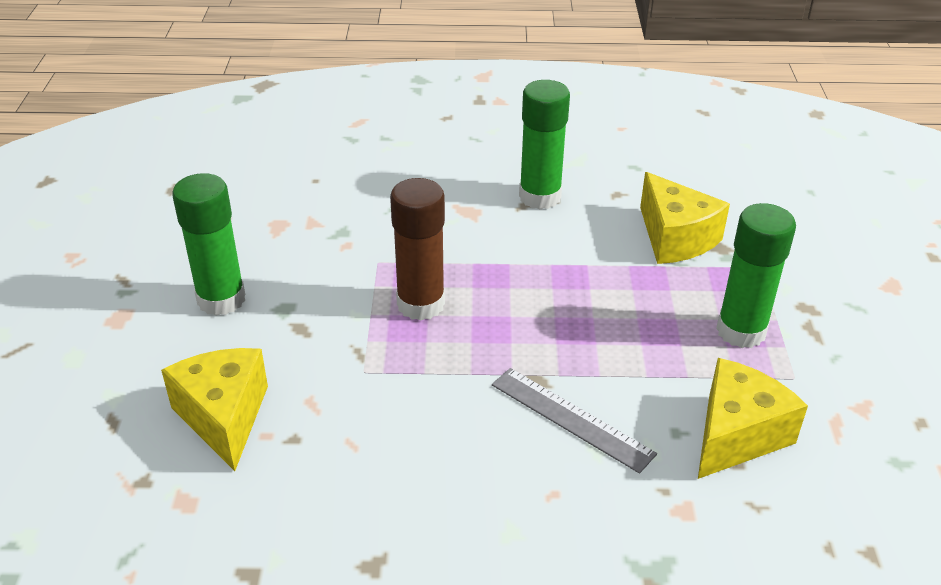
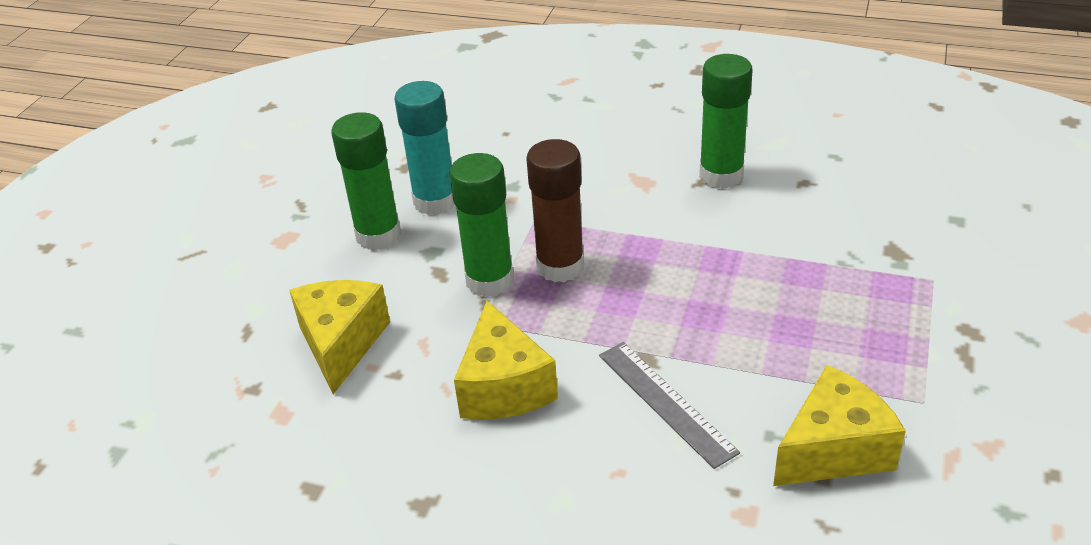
camera: 20 degrees right, 0 degrees up
(269, 257) = (435, 201): none -> turquoise glue stick
(675, 238) = (849, 236): yellow cheese -> yellow cheese (504, 387)
(741, 331) = (883, 343): green glue stick -> green glue stick (489, 280)

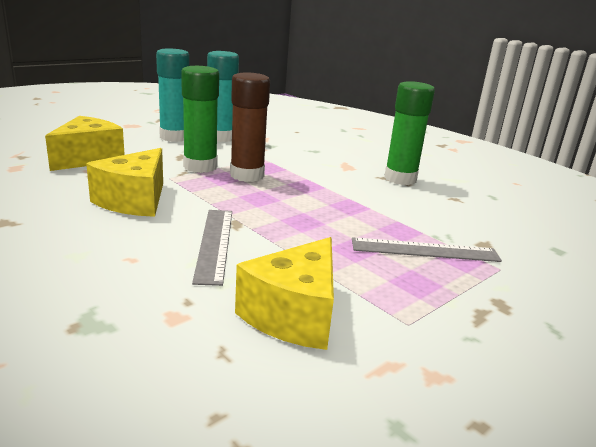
camera: 25 degrees right, 15 degrees down
(378, 235) = (174, 137): green glue stick -> turquoise glue stick
(833, 449) = (294, 315): yellow cheese -> yellow cheese turned 120 degrees clockwise
(852, 292) = (425, 250): none -> grey ruler

